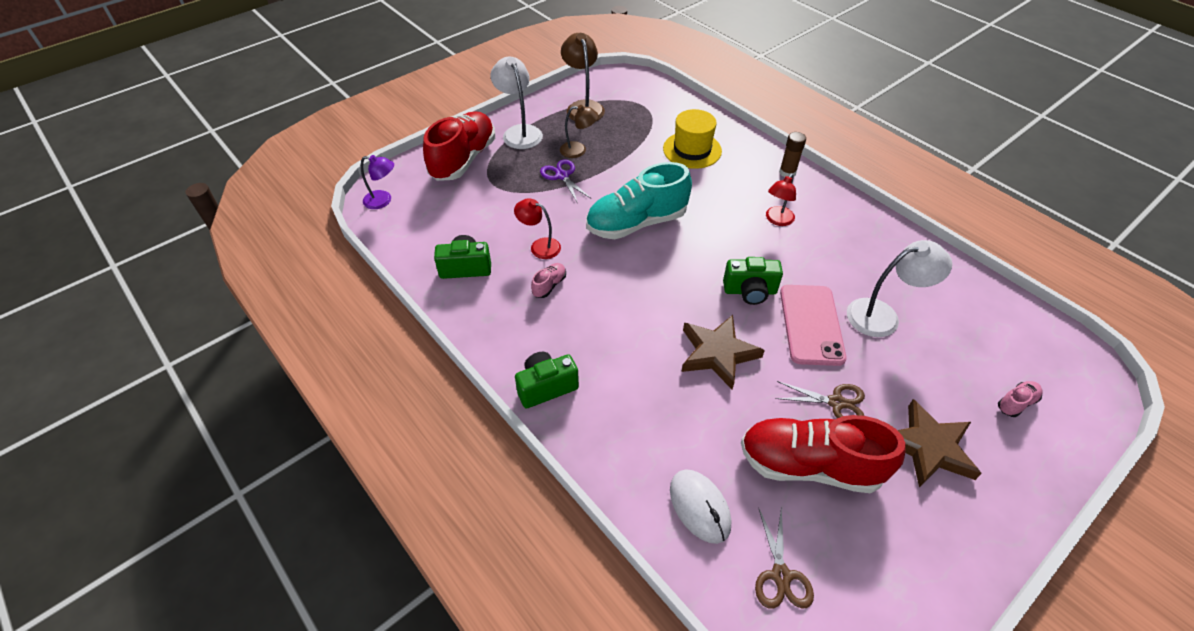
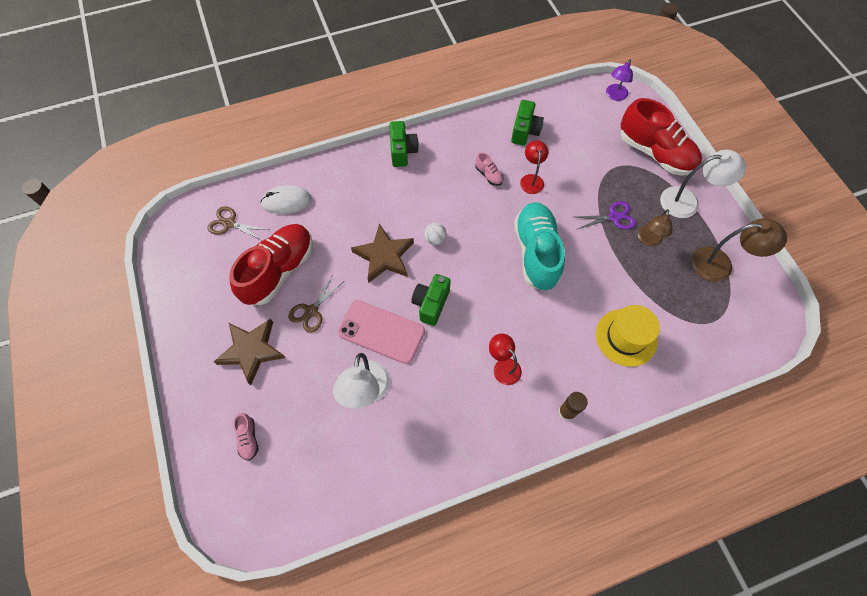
camera: 110 degrees right, 15 degrees up
(539, 246) = (531, 179): red lamp -> red lamp turned 45 degrees counterclockwise
(666, 311) = (435, 239): none -> white ball

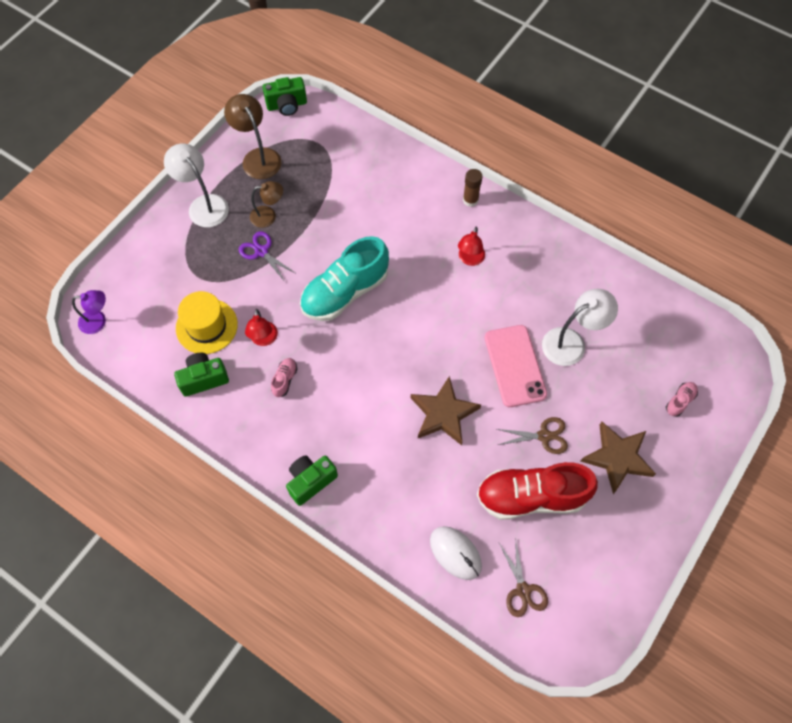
camera: 125 degrees left, 0 degrees up
(431, 304) = (459, 344): green camera -> green camera (287, 105)
(435, 239) = (393, 382): white ball -> none
(531, 179) = (264, 339): red lamp -> red lamp turned 60 degrees counterclockwise
(626, 337) = (377, 191): yellow hat -> yellow hat (206, 326)
(655, 153) = (159, 253): red shoe -> none

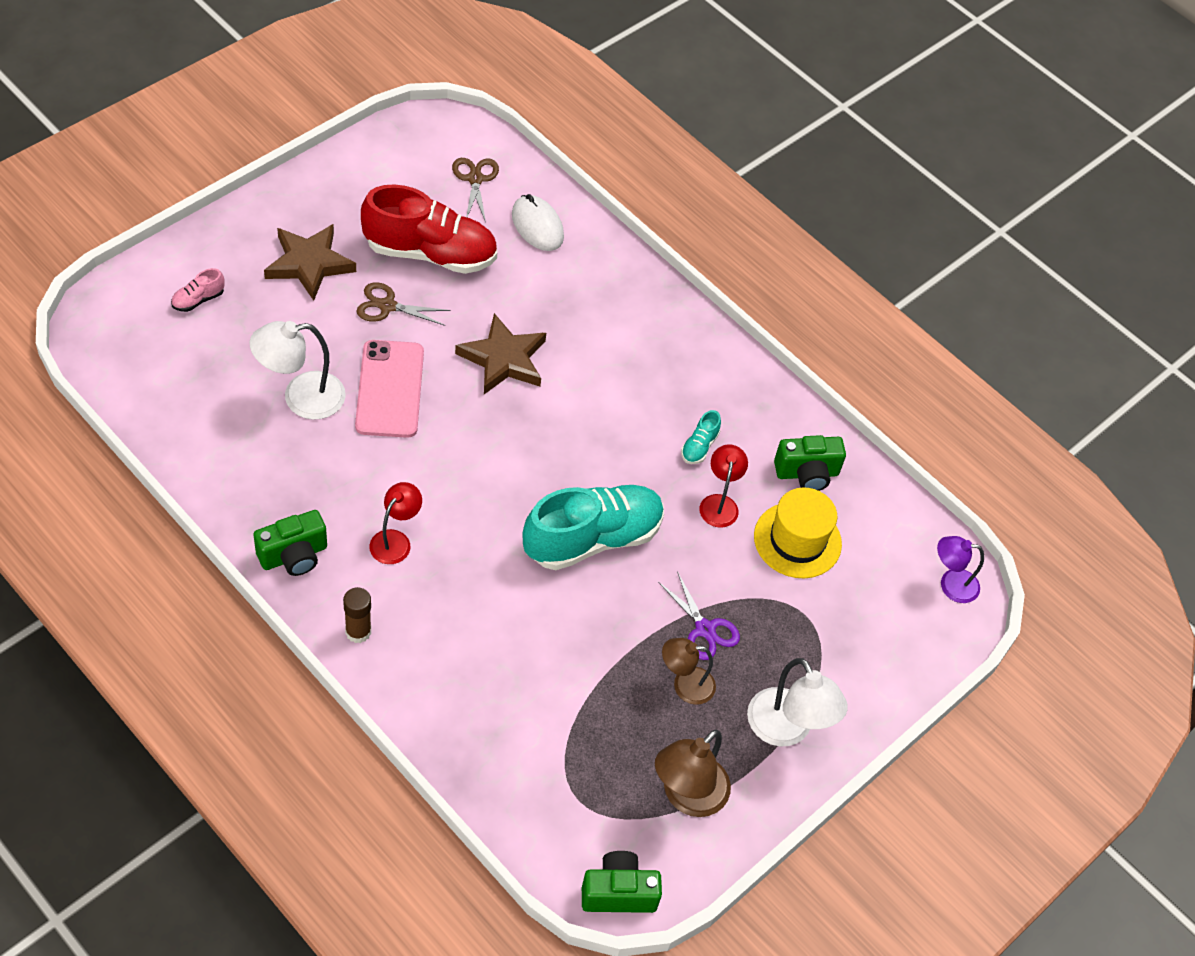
camera: 175 degrees left, 10 degrees down
(258, 157) = (686, 796): brown lamp -> brown lamp turned 60 degrees clockwise
(284, 380) = (699, 446): pink shoe -> turquoise shoe
(311, 481) = (687, 330): green camera -> green camera (294, 555)

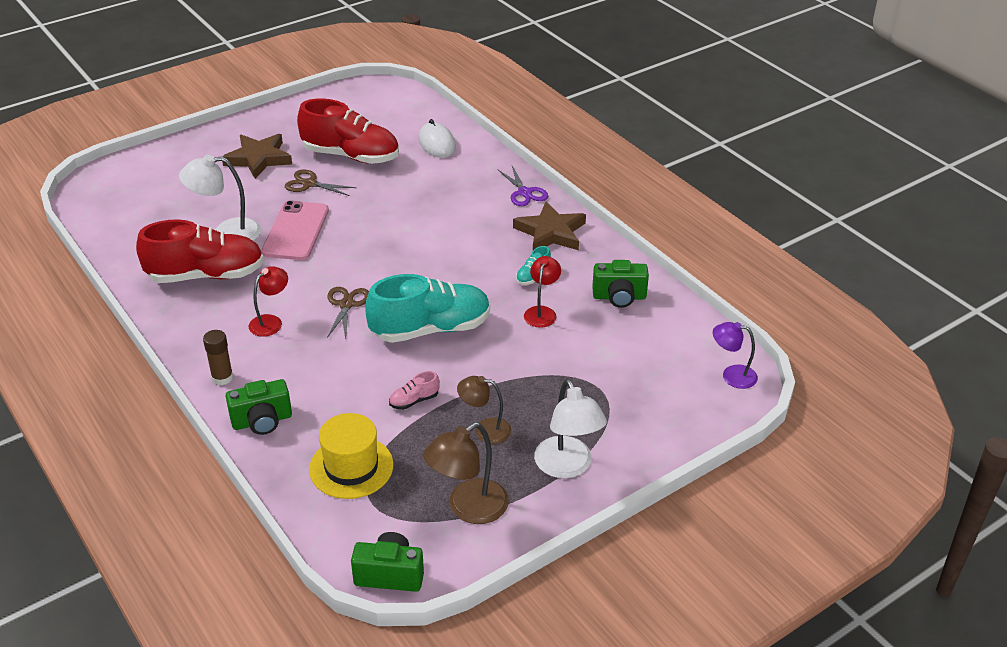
camera: 15 degrees right, 15 degrees down
(198, 300) = (170, 175): pink shoe -> pink shoe (414, 401)
(294, 470) = (206, 275): none -> red shoe
(294, 555) = (188, 327): green camera -> green camera (262, 421)
(475, 179) = (397, 117): brown scissors -> brown scissors (346, 304)
(503, 359) = (389, 217): brown star -> brown star (551, 232)
(705, 629) = (511, 393): purple scissors -> purple scissors (524, 192)
(797, 540) = (602, 339): yellow hat -> yellow hat (351, 467)

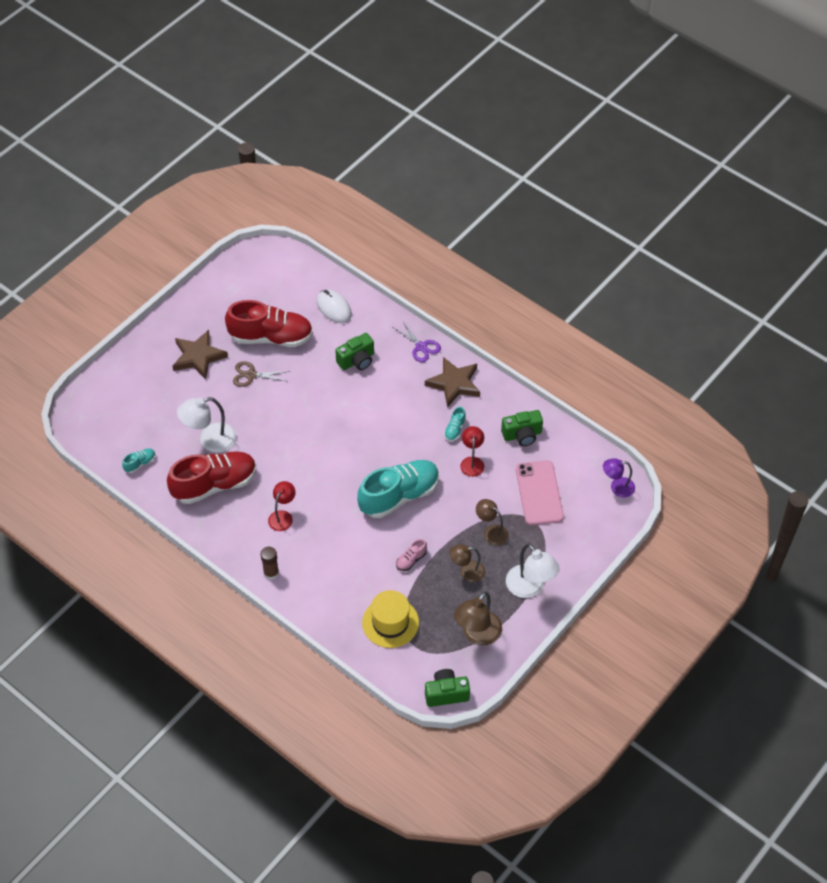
camera: 15 degrees left, 15 degrees up
(131, 239) = (140, 463): none -> turquoise shoe
(262, 421) = (315, 601): green camera -> green camera (357, 360)
(296, 231) = (262, 426): pink phone -> pink phone (539, 493)
(346, 304) = (330, 488): brown scissors -> none
(537, 391) = (491, 532): none -> brown lamp

